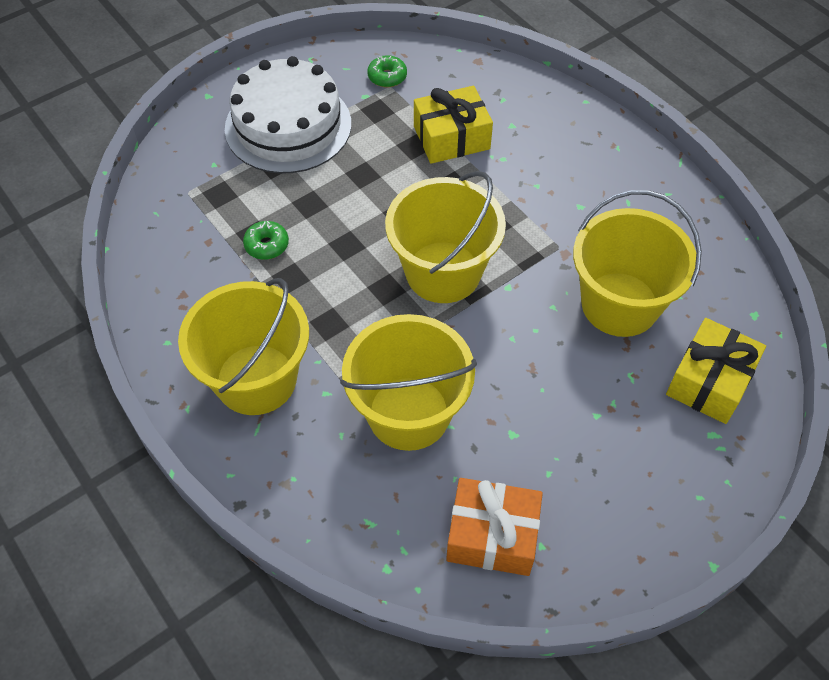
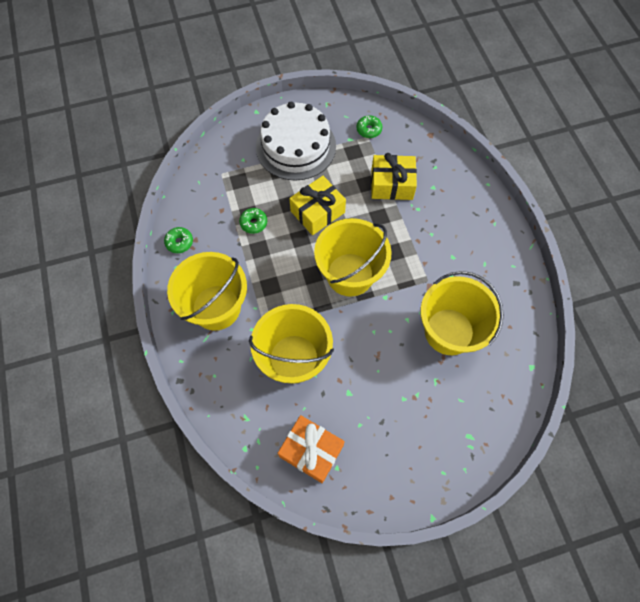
camera: 20 degrees right, 10 degrees up
(159, 305) = (179, 242): none -> green donut
(709, 381) = (483, 401): yellow gift -> yellow gift (317, 212)

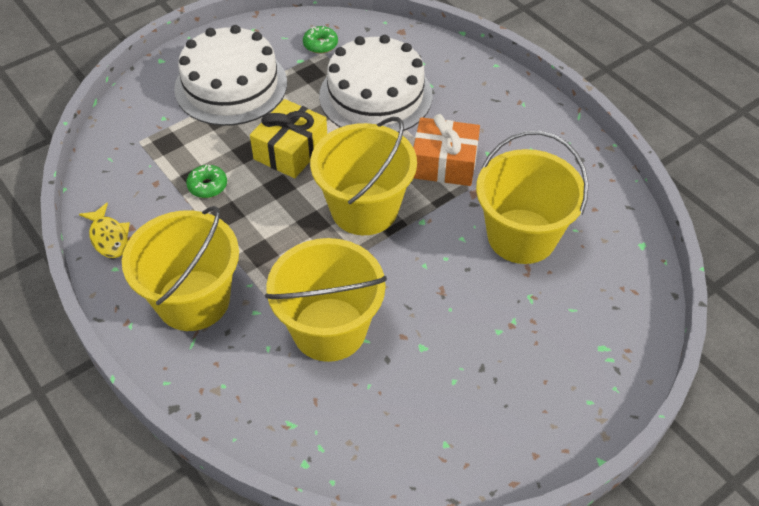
camera: 20 degrees left, 15 degrees down
(179, 242) = (109, 237): green donut -> yellow fish
(311, 451) = (401, 435): orange gift -> orange gift (444, 163)
(391, 184) = (375, 95): yellow gift -> white cake

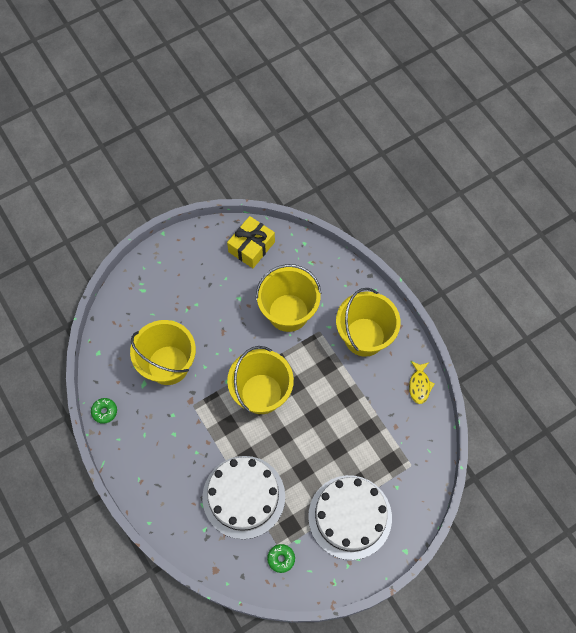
camera: 175 degrees left, 15 degrees up
(109, 237) = (419, 385): yellow fish -> yellow fish turned 150 degrees counterclockwise
(207, 186) = (361, 421): green donut -> green donut (104, 412)
(290, 150) = (307, 447): yellow gift -> yellow gift (251, 247)
(444, 163) = (205, 427): orange gift -> none

